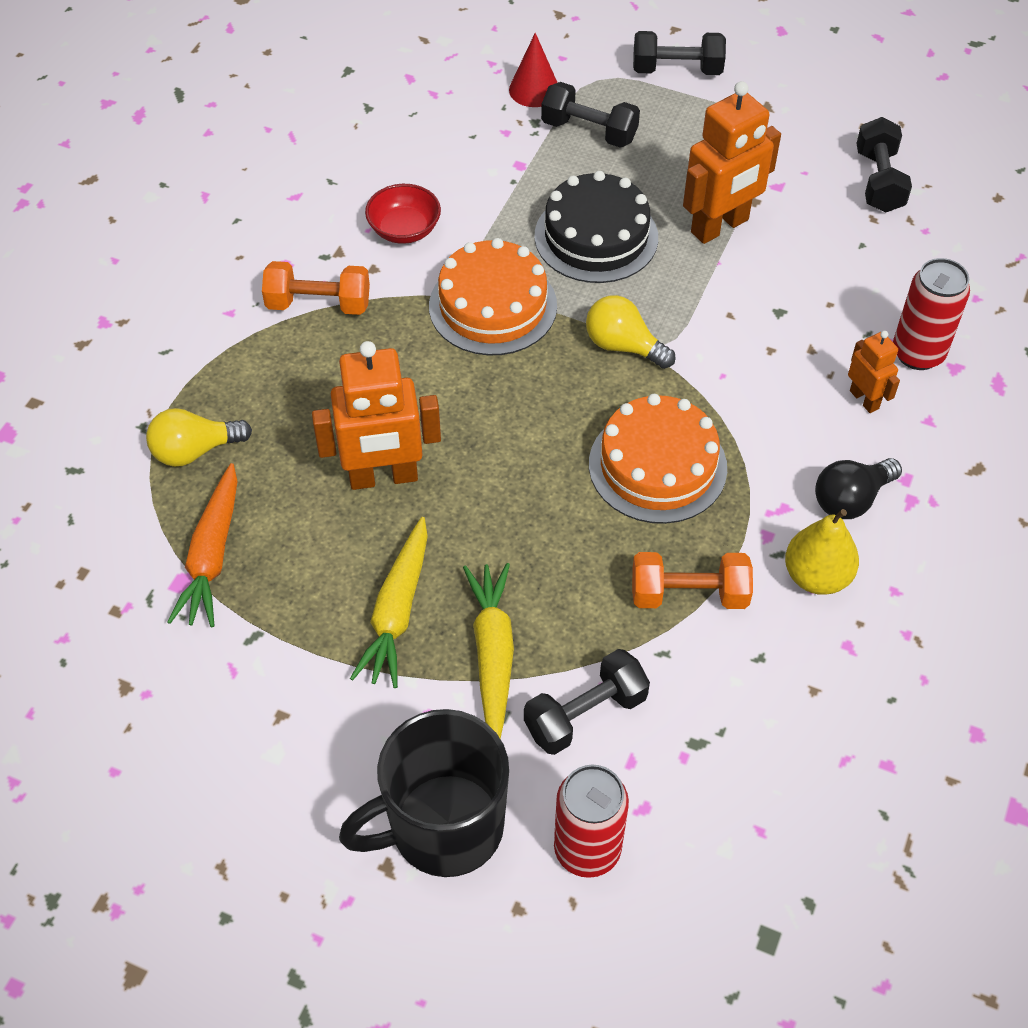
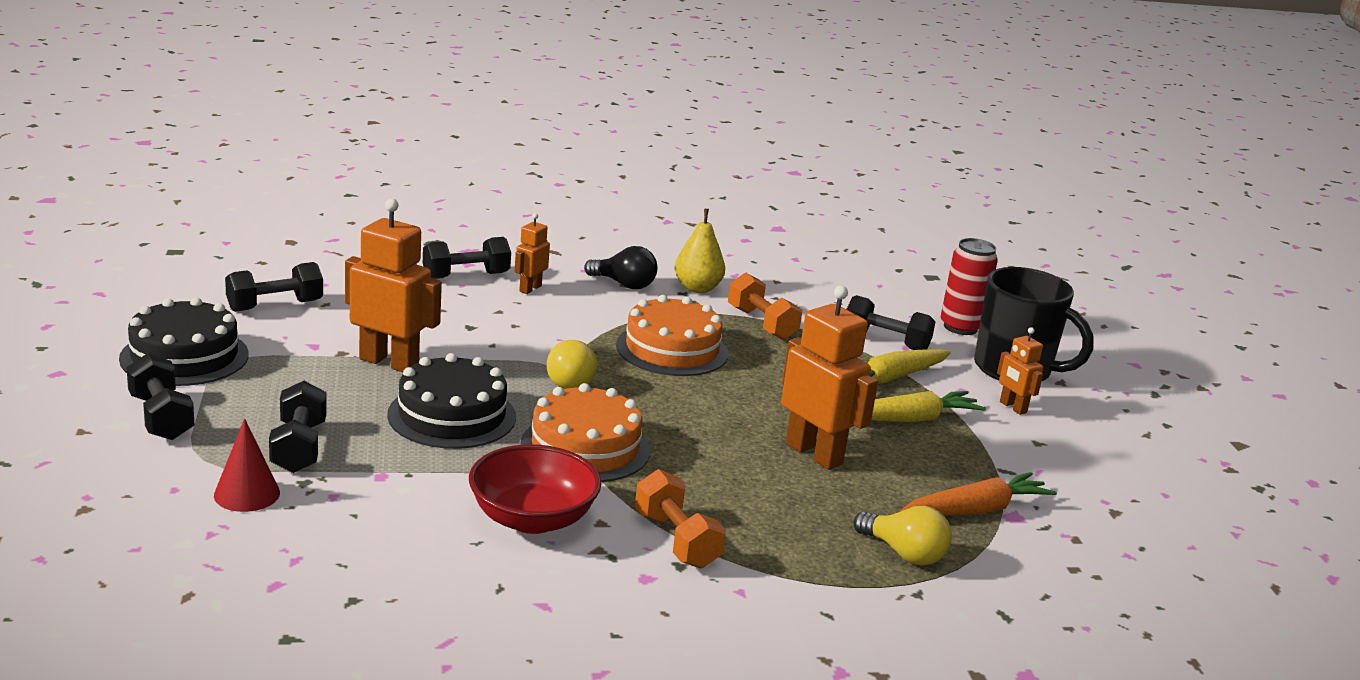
camera: 125 degrees left, 30 degrees down
(362, 749) = (1012, 407): none -> orange robot
(404, 229) = (532, 519): red bowl -> red bowl, size x1.52
(785, 102) = (184, 356): none -> black cake
(918, 353) = (466, 276): red can -> black dumbbell

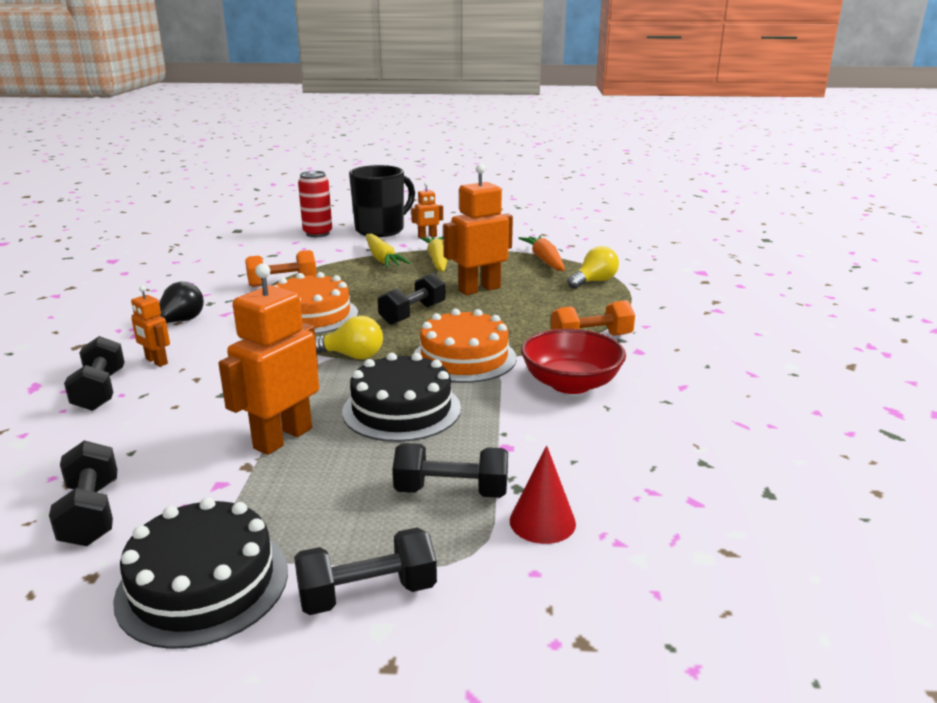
camera: 75 degrees left, 0 degrees up
(697, 288) = (205, 297): yellow pear -> none
(885, 342) = (329, 253): black dumbbell -> black dumbbell (413, 314)

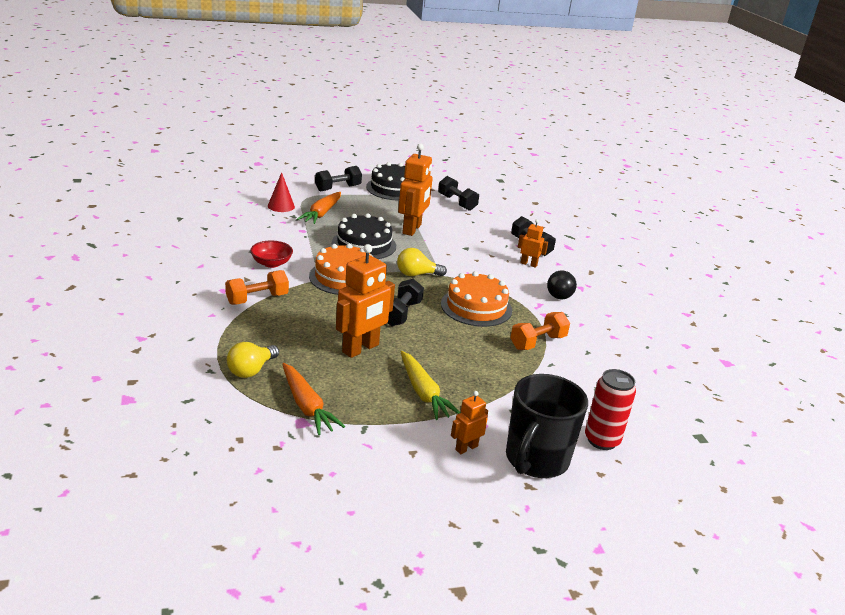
camera: 160 degrees right, 5 degrees up
(382, 259) = (483, 391): yellow carrot -> none
(451, 491) = (321, 213): black dumbbell -> orange carrot
(570, 384) = (271, 263): red bowl -> red bowl, size x0.66

